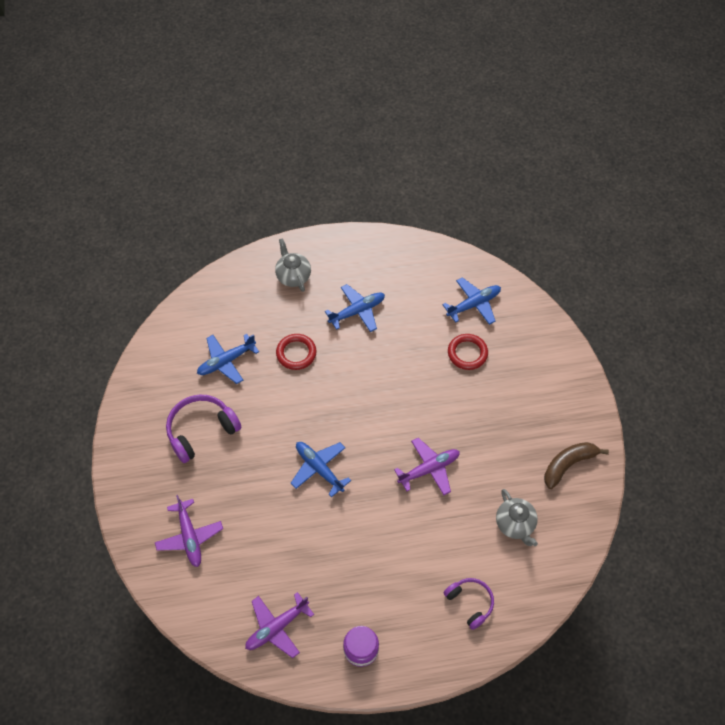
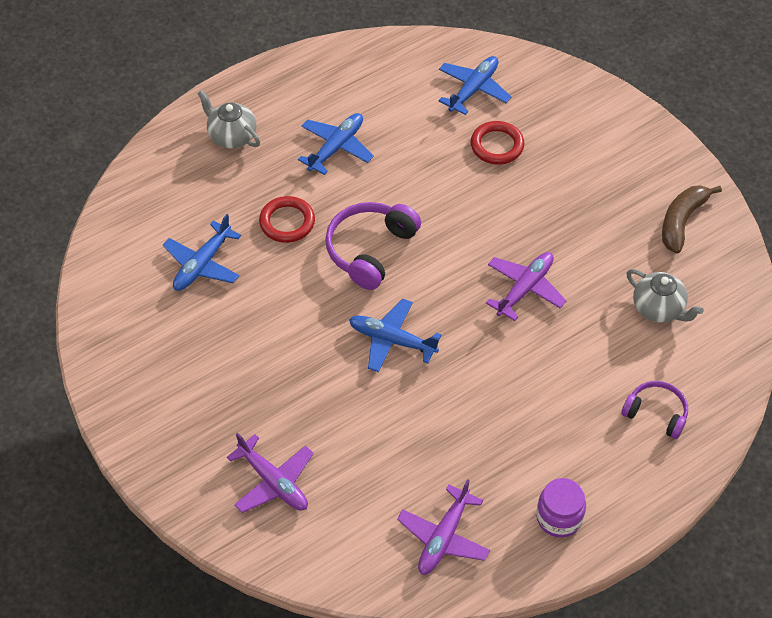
camera: 25 degrees left, 5 degrees down
(201, 431) = (217, 356): purple headphones -> purple headphones (370, 250)

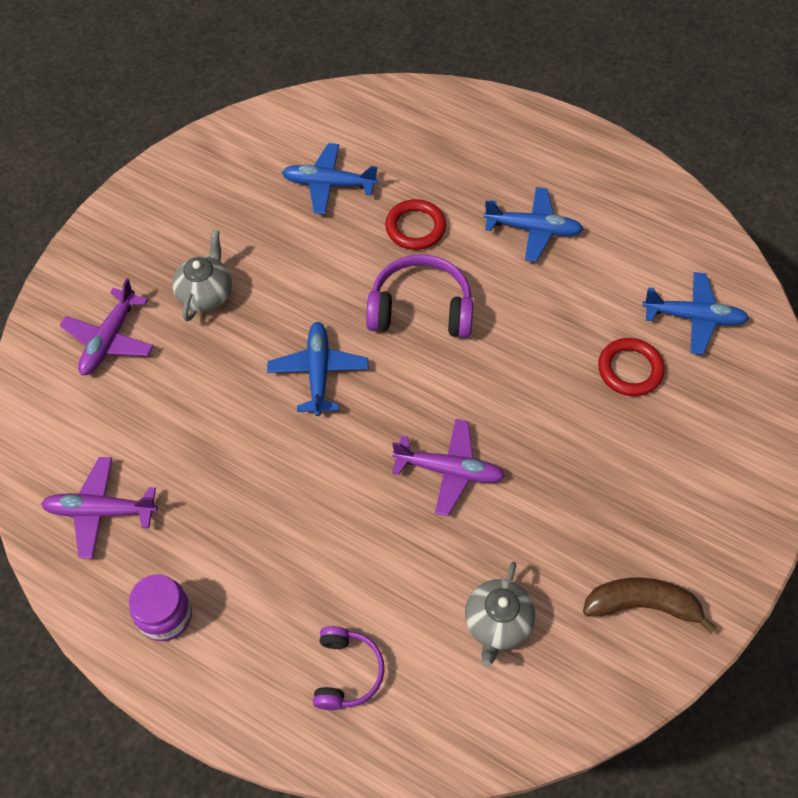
camera: 65 degrees right, 5 degrees up
(231, 136) = (493, 143): grey teapot -> grey teapot (206, 294)

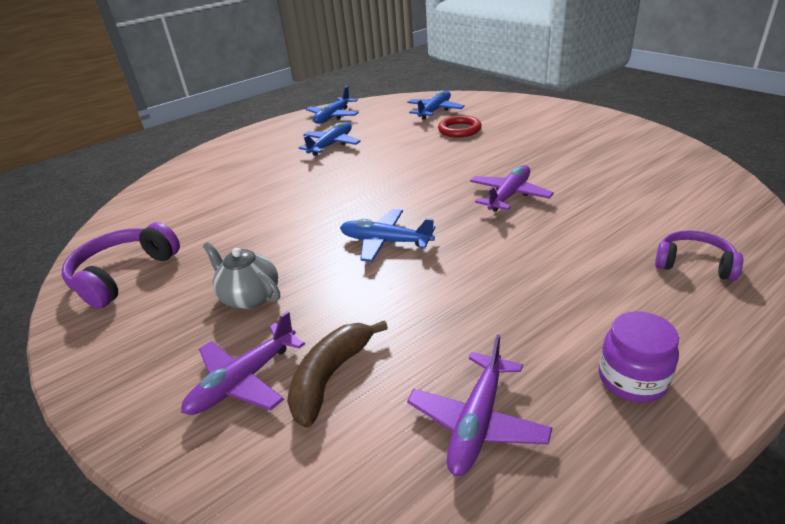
camera: 65 degrees left, 25 degrees down
(109, 340) = (244, 380): purple plane -> purple plane turned 90 degrees clockwise
(328, 184) = (206, 215): blue plane -> blue plane (333, 116)
(415, 228) = (287, 184): red ring -> none
(420, 309) = (361, 190): purple headphones -> purple headphones (124, 275)
(497, 623) = (645, 192): grey teapot -> none
(642, 605) = (632, 145): brown banana -> brown banana (330, 376)

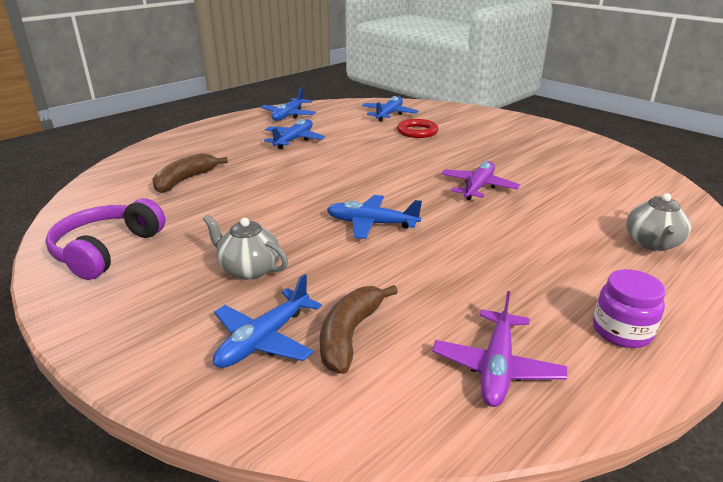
camera: 10 degrees left, 5 degrees down
(215, 194) = (185, 180): none -> brown banana
(244, 380) = (264, 340): purple plane -> blue plane
(694, 264) = (652, 243): purple headphones -> grey teapot

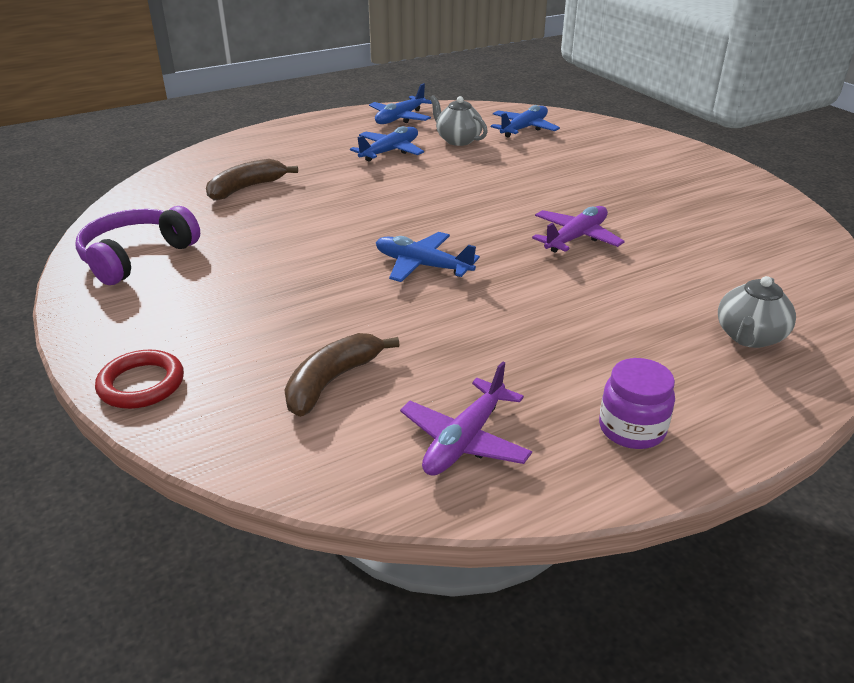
camera: 15 degrees right, 5 degrees up
(249, 269) = (266, 297): grey teapot -> grey teapot (458, 140)
(264, 340) = (245, 371): blue plane -> none
(417, 132) = (545, 156): red ring -> red ring (141, 384)

